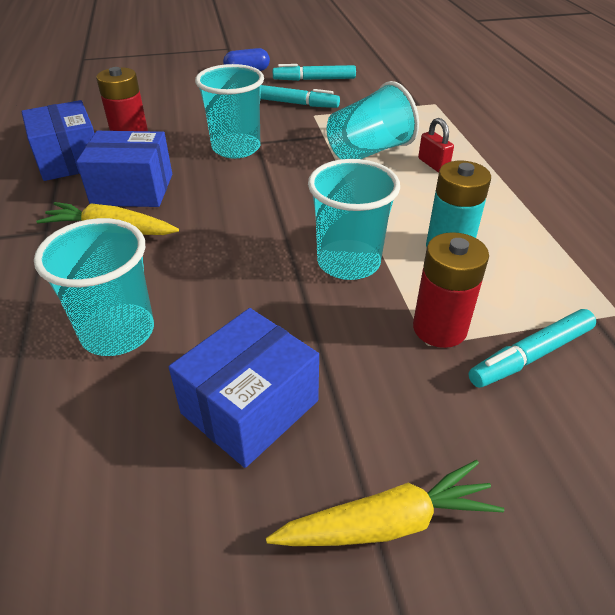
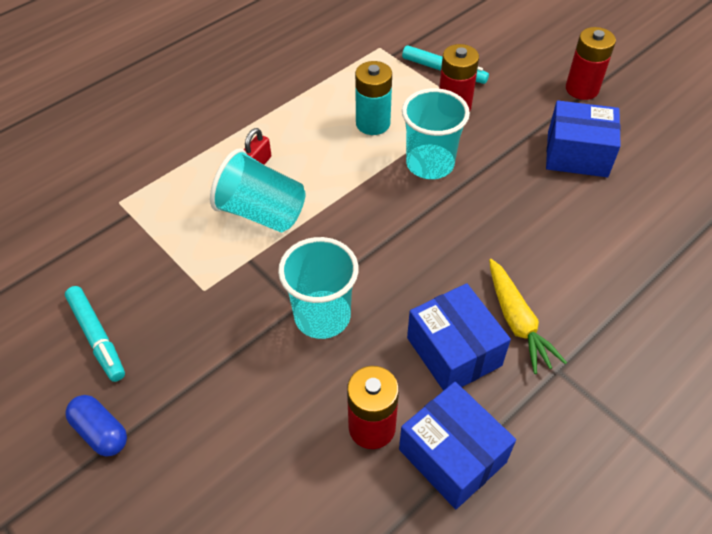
camera: 120 degrees left, 10 degrees up
(69, 160) = (452, 456): blue box -> blue box turned 75 degrees counterclockwise
(118, 332) = (593, 240): turquoise cup -> none
(295, 103) = (183, 321): turquoise marker -> none
(387, 522) = (582, 89): yellow carrot -> red battery

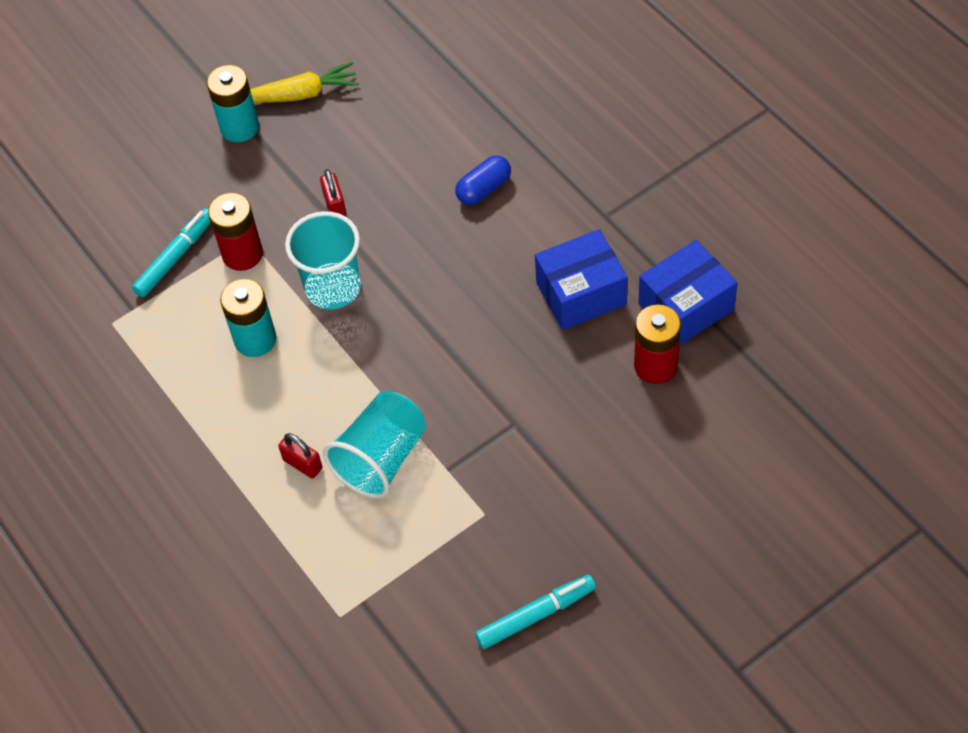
camera: 80 degrees left, 5 degrees up
(101, 432) = (648, 597): blue capsule -> blue capsule (484, 189)
(322, 316) = (530, 402): turquoise cup -> none
(517, 156) = (335, 205): none -> red padlock
(517, 322) = (552, 238): yellow carrot -> yellow carrot (301, 94)
(577, 154) = (342, 151): blue box -> none
(582, 89) = (239, 127): red battery -> turquoise battery

